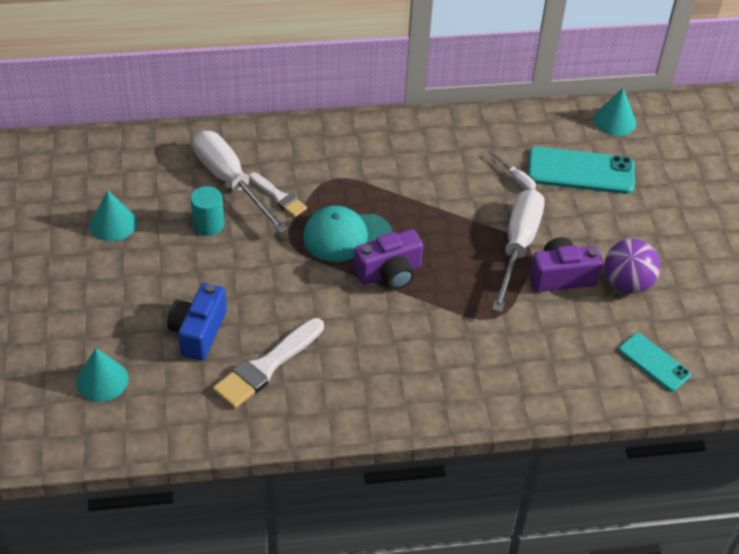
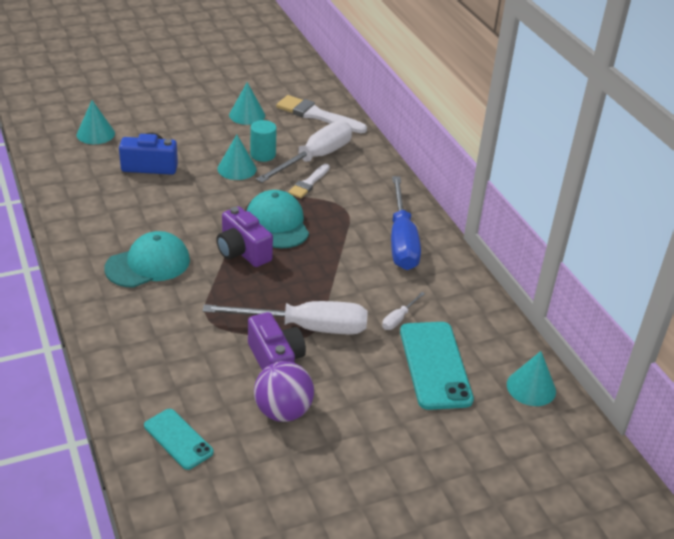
camera: 75 degrees right, 10 degrees down
(230, 252) = (237, 169): none -> turquoise cone
(266, 366) = (123, 201): white brush -> white brush (317, 115)
(394, 355) = (148, 264): none -> turquoise cap
(400, 149) = (401, 241): none -> blue screwdriver
(654, 362) = (178, 439): turquoise phone -> turquoise phone turned 75 degrees counterclockwise

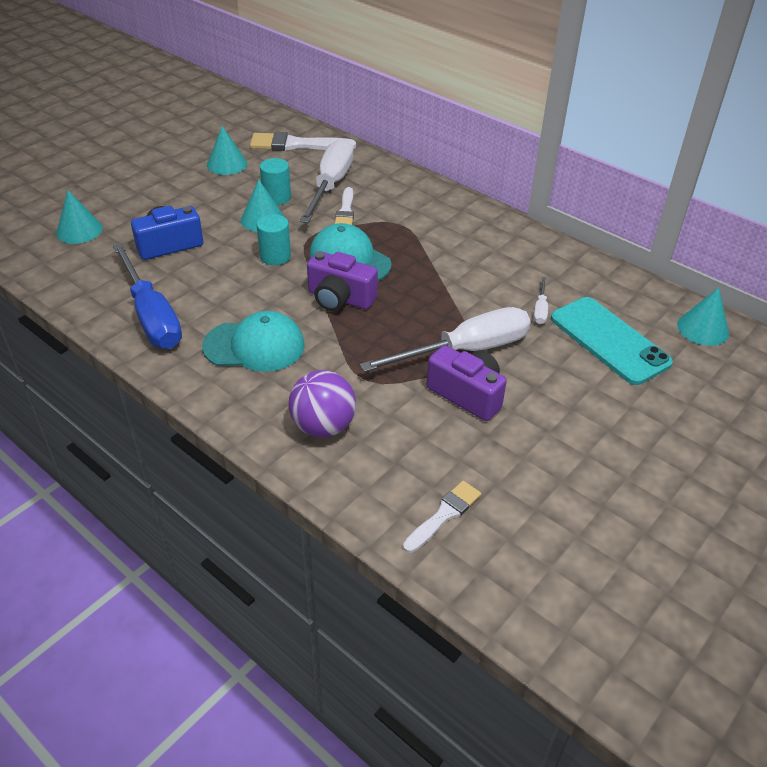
camera: 25 degrees left, 5 degrees up
(148, 264) = (254, 346): turquoise cap -> turquoise cap turned 60 degrees clockwise
(178, 439) = (444, 515): turquoise phone -> white brush
(221, 201) = (275, 256): none -> turquoise cylinder
(283, 411) = (518, 441): purple ball -> purple ball (323, 426)
(401, 241) = (478, 236): blue screwdriver -> blue screwdriver (151, 316)

